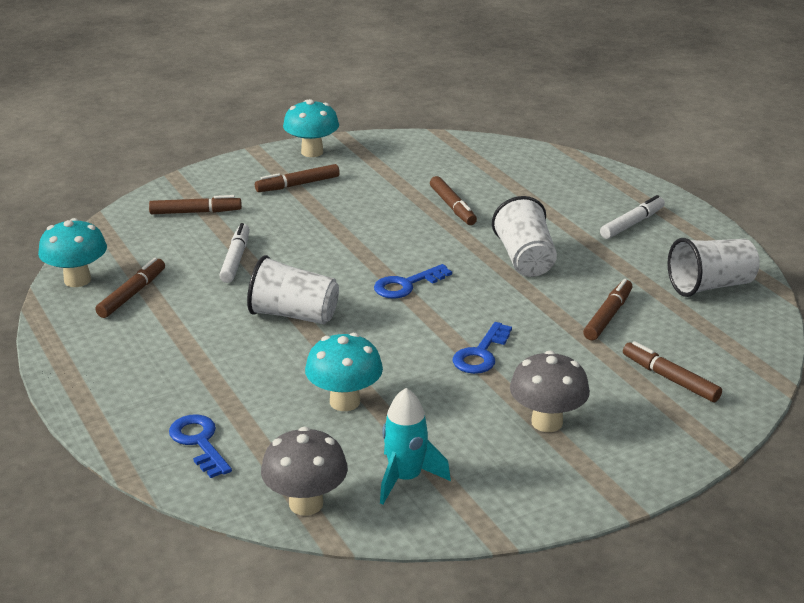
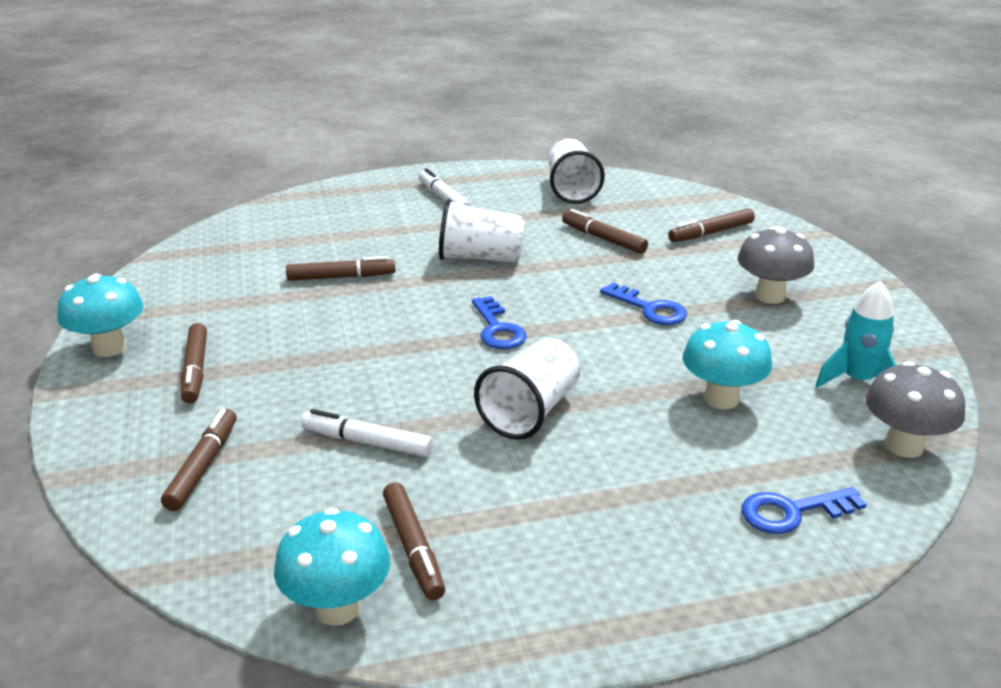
camera: 75 degrees left, 0 degrees up
(132, 294) = (413, 548): brown marker -> brown marker turned 150 degrees counterclockwise

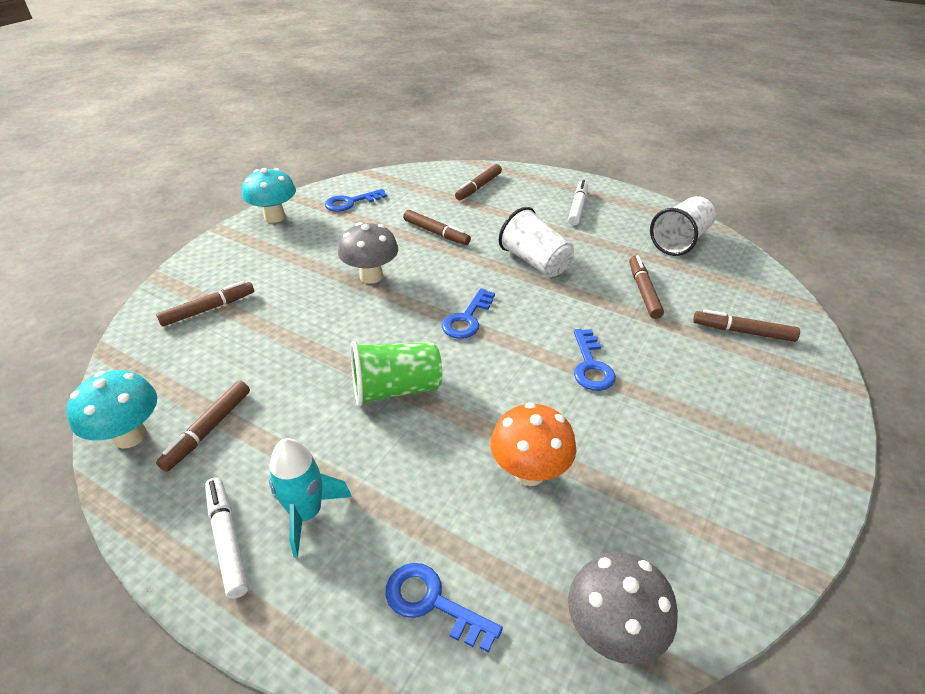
camera: 45 degrees right, 10 degrees up
(186, 292) = (351, 202): none -> blue key
(195, 370) = (287, 251): brown marker -> brown marker (478, 187)
(367, 442) = (289, 347): white marker -> white marker (227, 539)
(530, 411) = (396, 389): white cup -> green cup
(721, 399) = (529, 472): turquoise mushroom -> orange mushroom
(770, 296) = (708, 415): grey mushroom -> grey mushroom (371, 276)
(857, 381) = (667, 541): turquoise rocket -> turquoise rocket (307, 513)

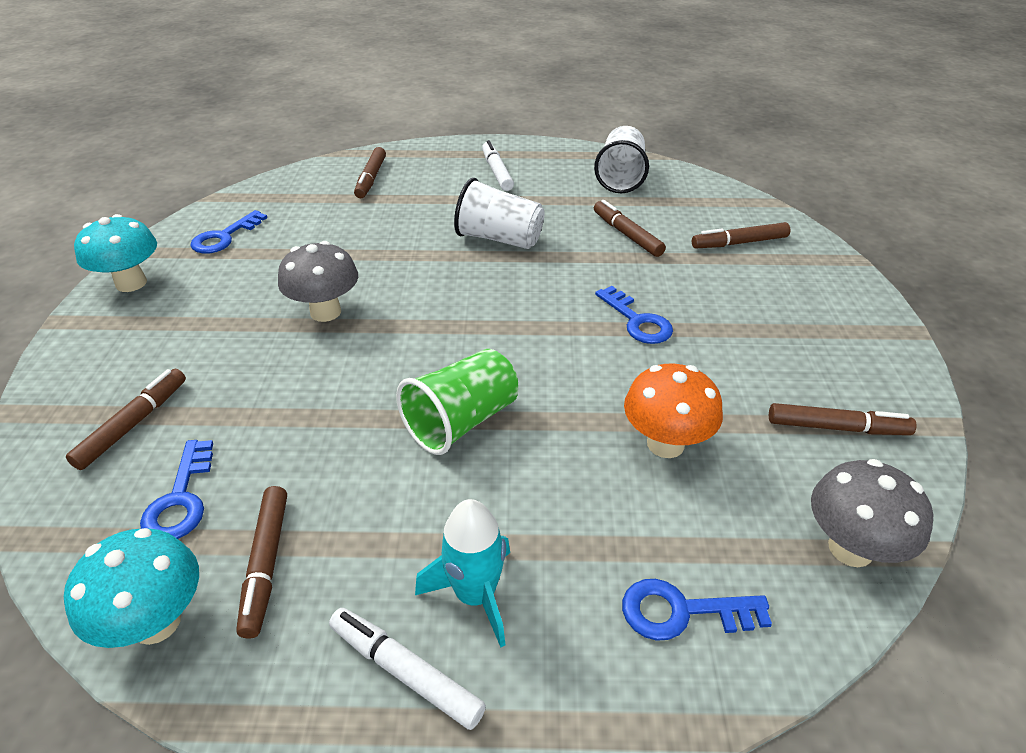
camera: 30 degrees left, 0 degrees up
(436, 233) = (363, 241): brown marker -> brown marker (837, 427)
(467, 319) = (476, 320): blue key -> blue key (181, 499)

